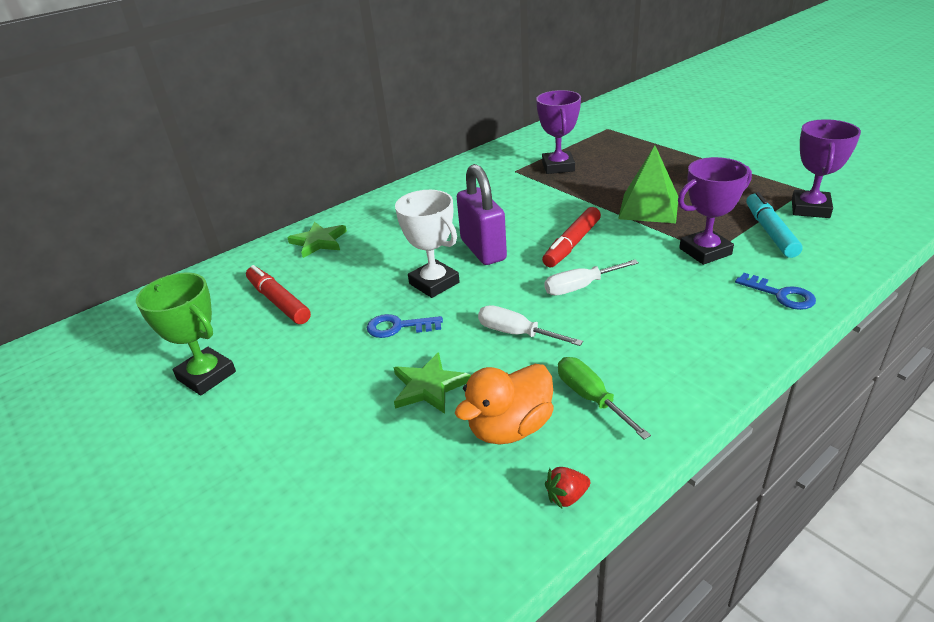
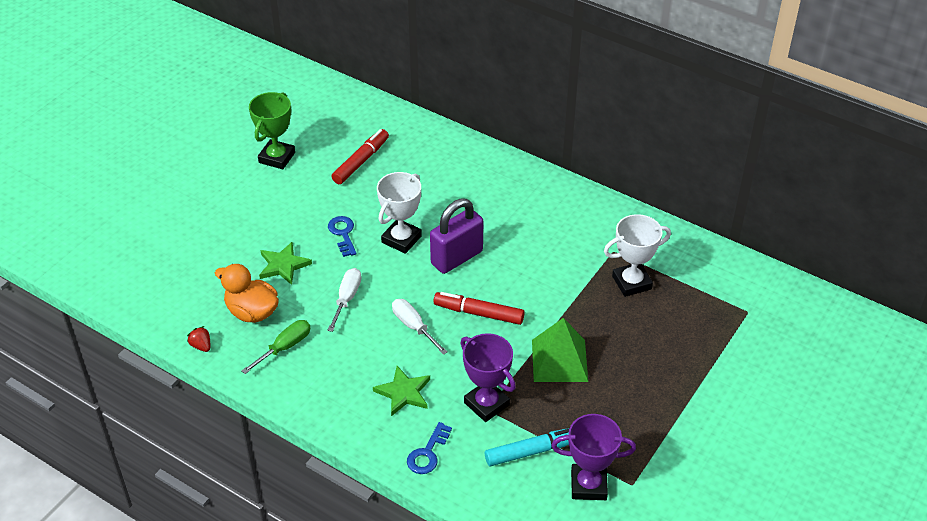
camera: 70 degrees right, 10 degrees up
(319, 242) = (447, 155): green star -> green star (403, 393)
(558, 167) = (631, 282): purple trophy -> white trophy

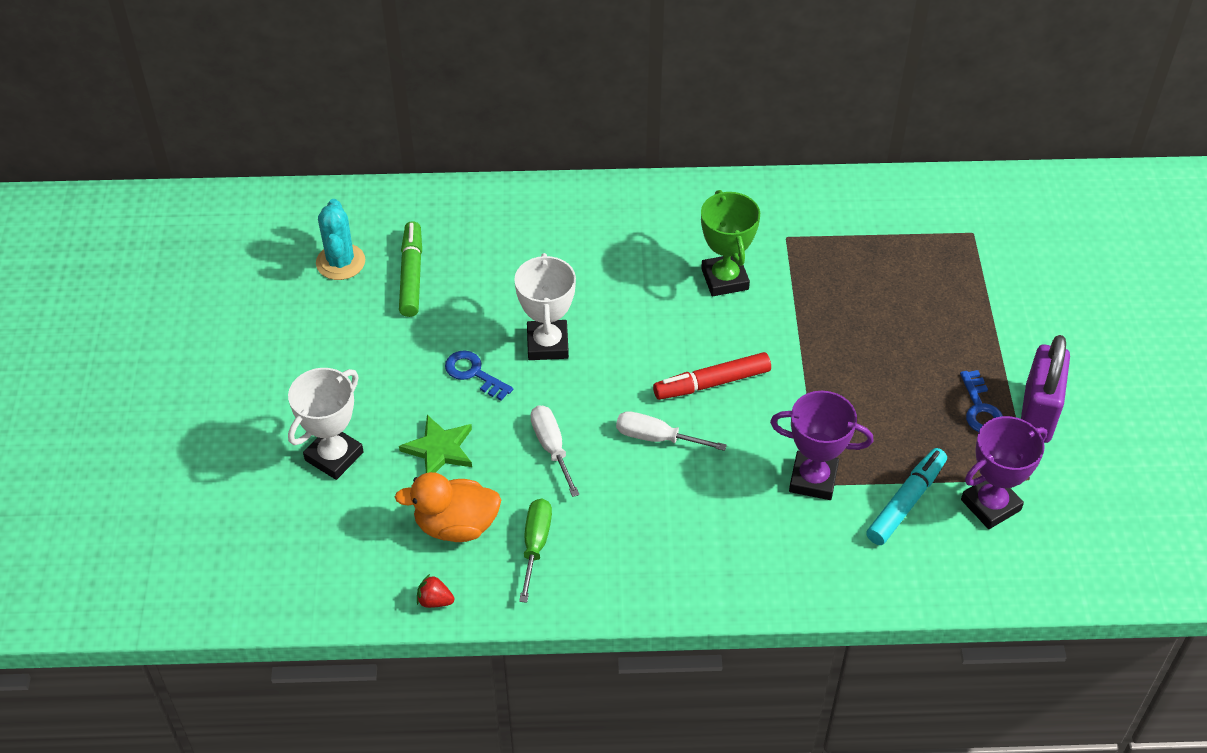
camera: 35 degrees left, 5 degrees up
(277, 157) = (303, 322): green trophy -> green trophy (725, 279)
(328, 135) = (340, 262): none -> turquoise cactus
(361, 161) = (411, 275): red marker -> green marker
(403, 393) = (716, 519): green star -> none
(428, 453) = (804, 570): blue key -> blue key (980, 408)
(457, 258) = (629, 332): purple padlock -> purple padlock (1037, 414)
(559, 360) = (842, 388): green pyramid -> none
(631, 282) = (836, 262): white trophy -> white trophy (334, 456)

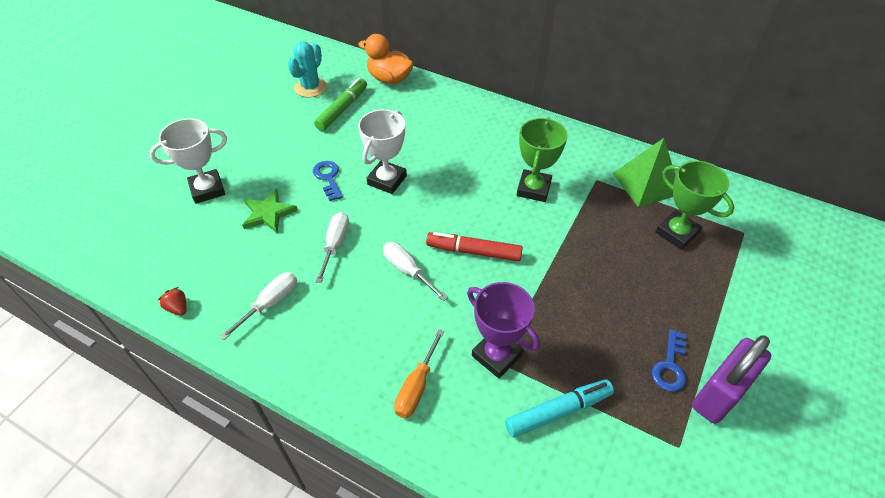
camera: 30 degrees right, 0 degrees up
(456, 525) = (235, 265): orange duck -> orange duck (389, 79)
(535, 545) = (270, 303): green screwdriver -> white screwdriver
(757, 548) = (416, 387): none -> orange screwdriver
(842, 217) = (646, 183): none -> green pyramid
(907, 263) = (676, 233): none -> green trophy
(990, 505) = (630, 452): purple trophy -> none

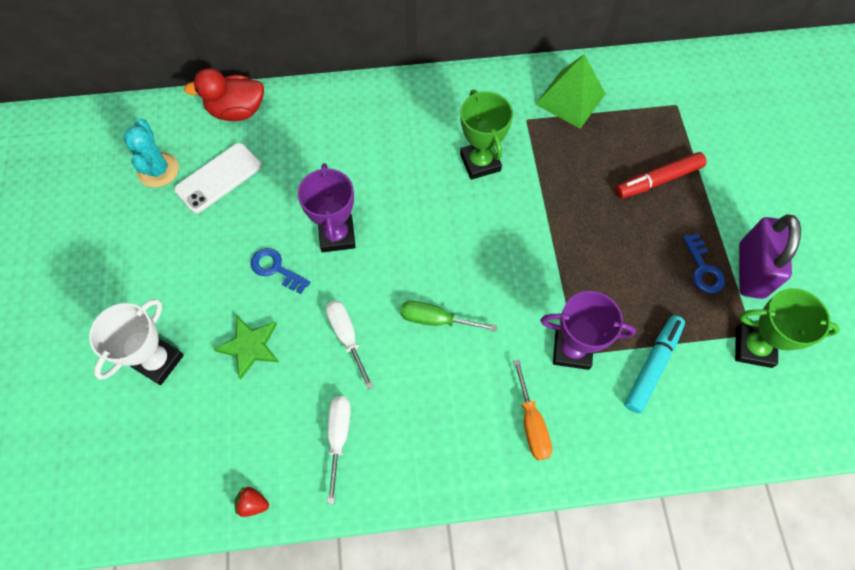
camera: 35 degrees left, 15 degrees up
(342, 109) = (218, 178): green marker -> white phone
(387, 180) = (337, 235): white trophy -> purple trophy
(389, 79) = (237, 111): orange duck -> red duck
(408, 270) = (436, 319): white screwdriver -> green screwdriver
(474, 251) = (478, 262): red marker -> red marker (658, 180)
(676, 233) = (627, 137): green trophy -> green trophy (753, 347)

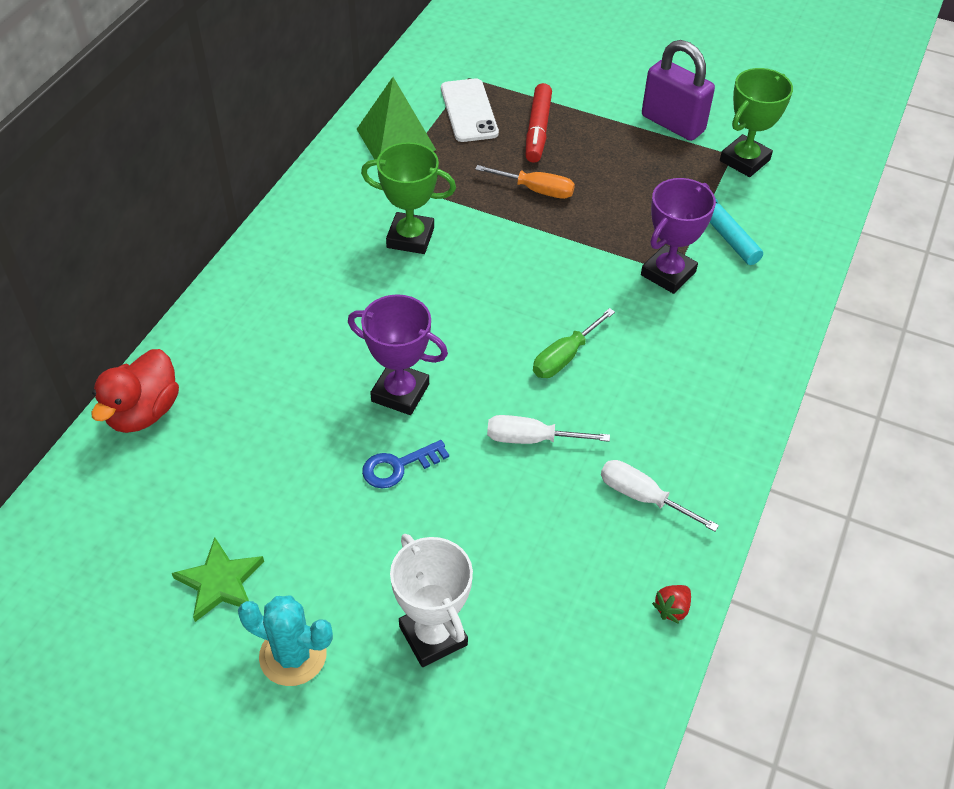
camera: 60 degrees left, 15 degrees down
(158, 170) = (156, 529): turquoise cactus -> turquoise cactus (293, 655)
(218, 178) = (225, 471): white phone -> white phone (469, 111)
(250, 346) = (480, 533): green star -> green star (220, 582)
(531, 423) = (723, 338): orange screwdriver -> orange screwdriver (536, 190)
(703, 268) = (649, 150): blue key -> none

